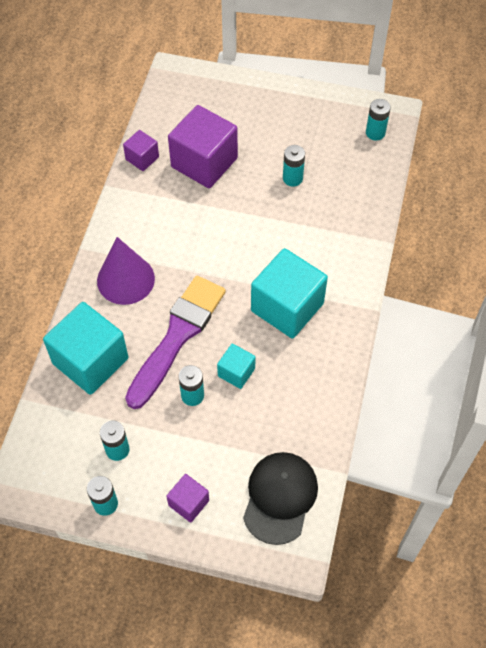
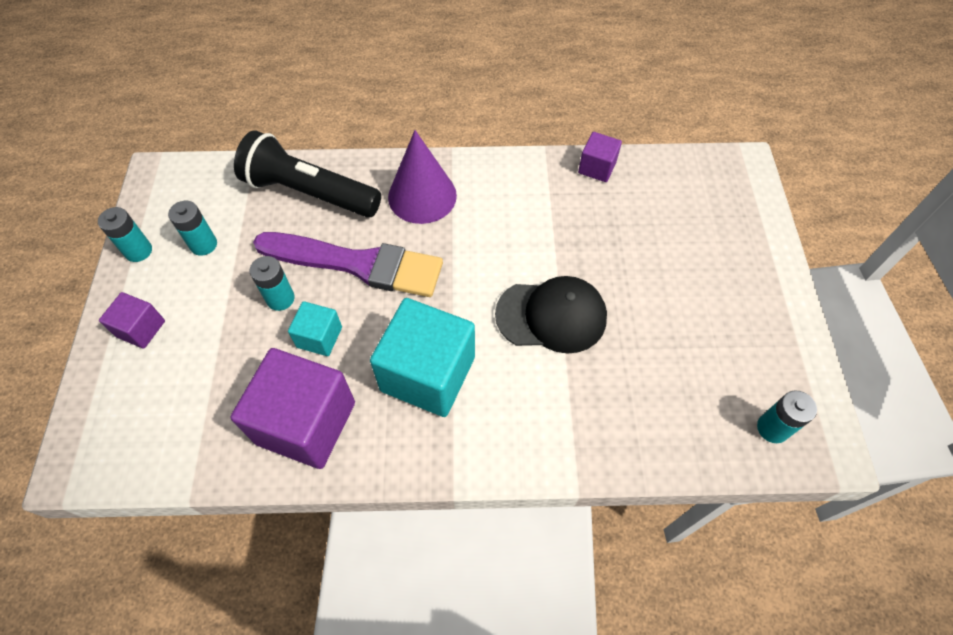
camera: 75 degrees right, 0 degrees up
(90, 361) = (309, 193): turquoise cube -> black flashlight
(204, 162) = (618, 229): purple cube -> purple cube (306, 423)
(280, 497) = (150, 427): black cap -> black cap (551, 316)
(292, 178) = (638, 334): turquoise battery -> none

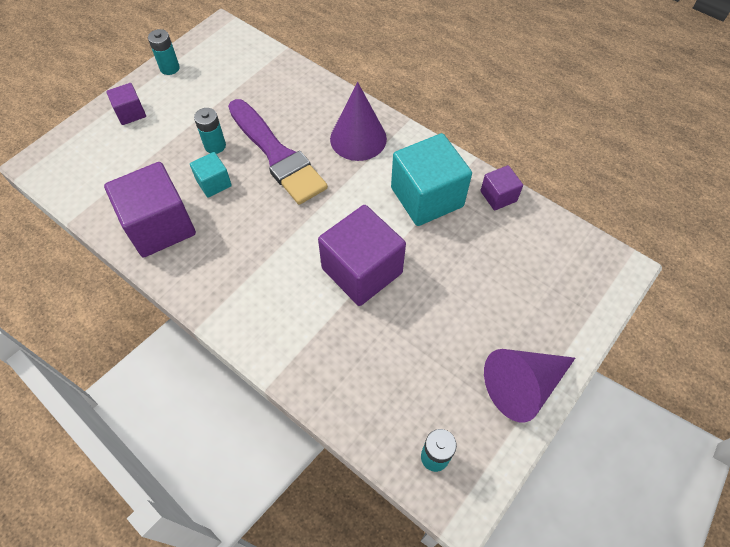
camera: 40 degrees right, 0 degrees up
(203, 244) = (205, 86): turquoise battery -> none
(309, 193) = (292, 93): black flashlight -> none
(428, 374) = (251, 249): turquoise cube -> turquoise cube (427, 197)
(551, 316) = (362, 271): black cap -> purple cube
(773, 313) = (523, 385): none -> purple cone

